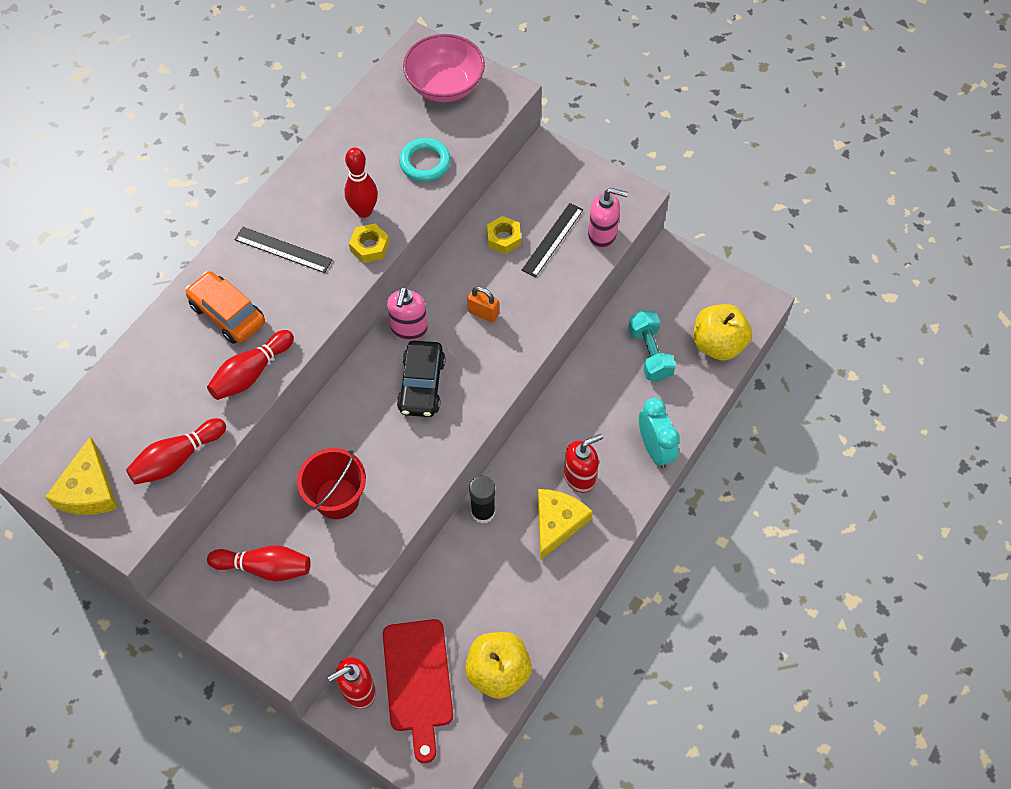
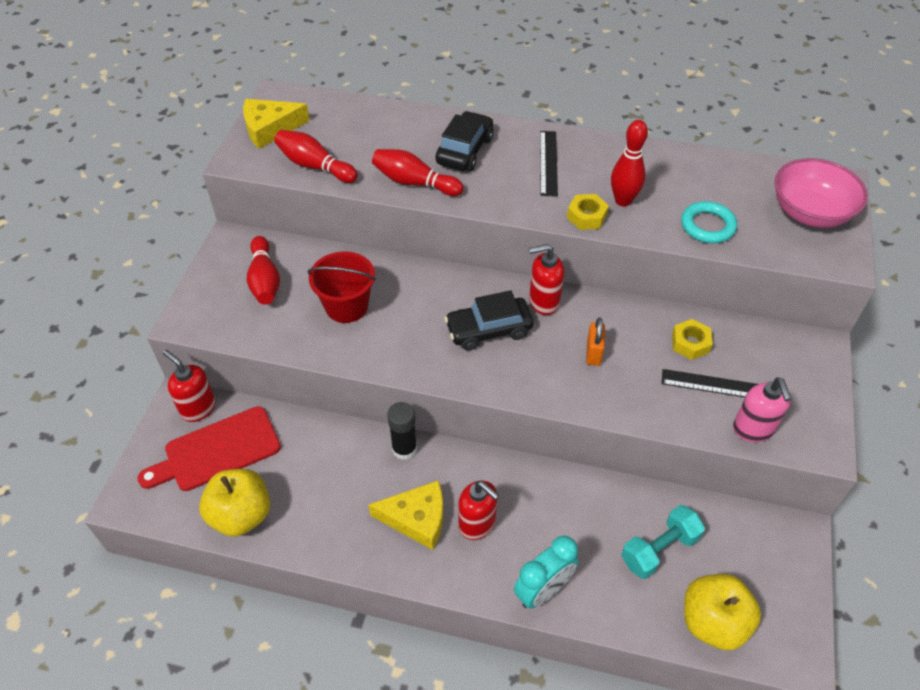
camera: 70 degrees right, 10 degrees down
(227, 314) = (465, 151): orange car -> black car
(409, 329) = (543, 302): pink soap dispenser -> red soap dispenser

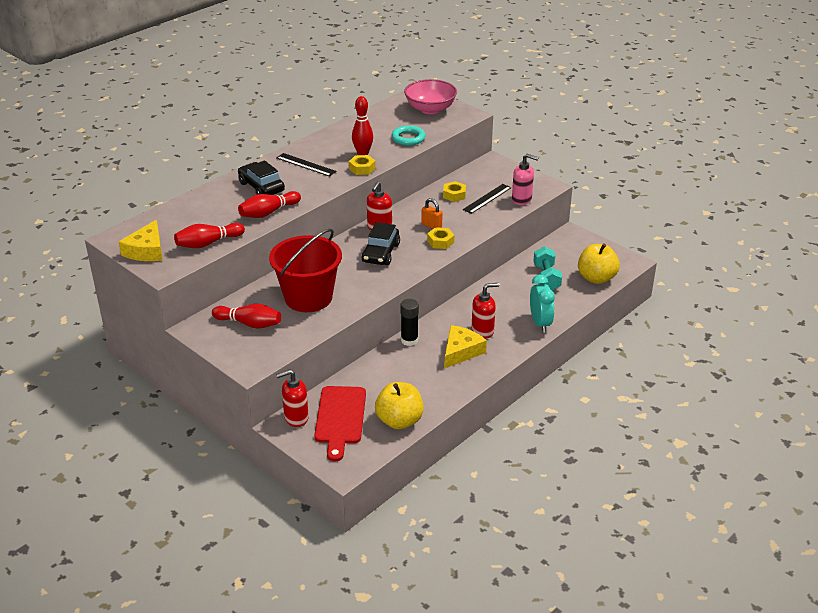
camera: 60 degrees left, 15 degrees down
(346, 306) = (308, 297): red bucket -> red bucket, size x1.53
(564, 380) = (440, 242): none -> yellow nut

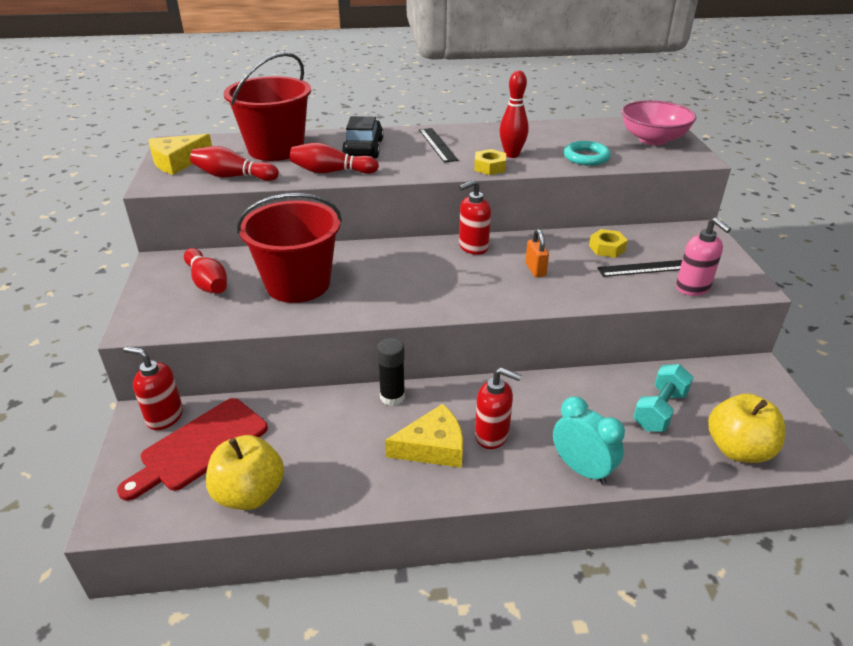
camera: 40 degrees right, 0 degrees up
(201, 212) = (276, 149): none -> red bucket
(381, 253) = (437, 273): black car -> none
(440, 242) = (522, 291): yellow nut -> none
(540, 323) = (582, 469): turquoise clock -> turquoise clock turned 75 degrees counterclockwise

